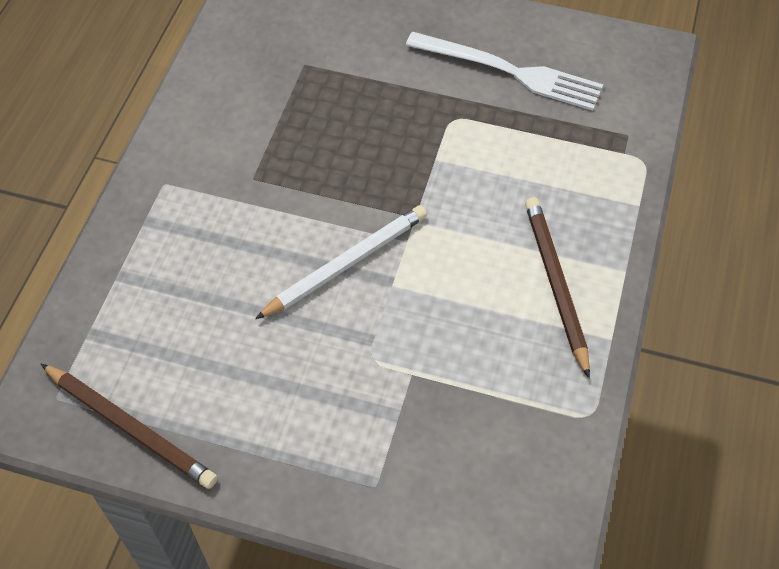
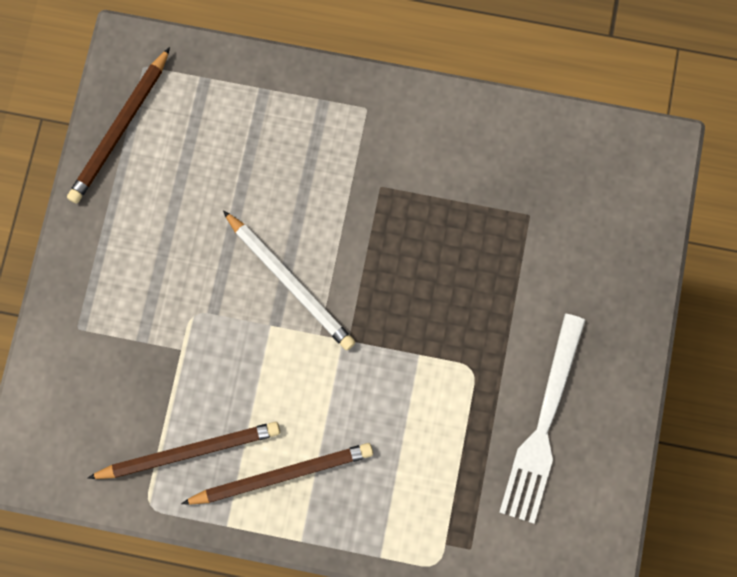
camera: 85 degrees right, 20 degrees up
(529, 372) = (189, 452): none -> brown pencil

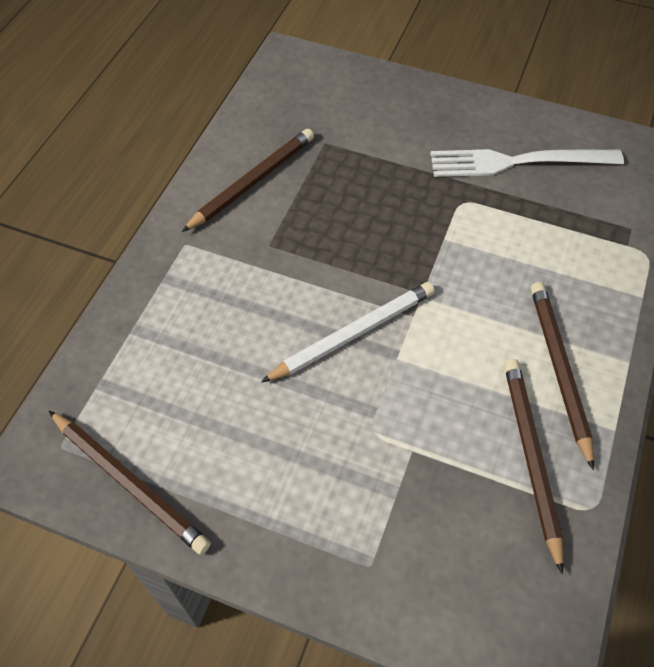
camera: 80 degrees left, 20 degrees down
(458, 153) = (252, 182): none -> brown pencil
(543, 424) = (518, 162): white fork -> white fork turned 150 degrees clockwise

